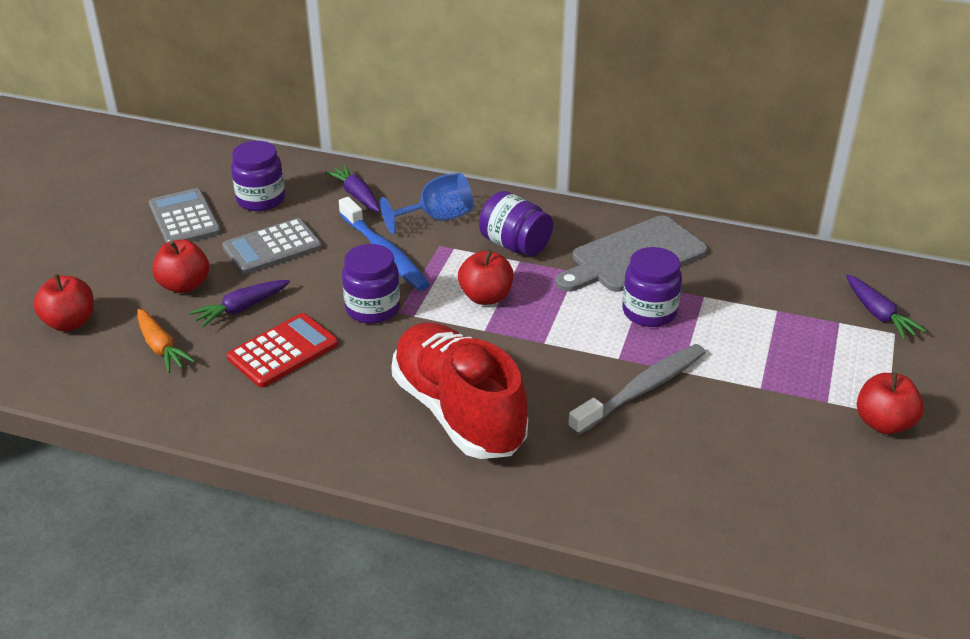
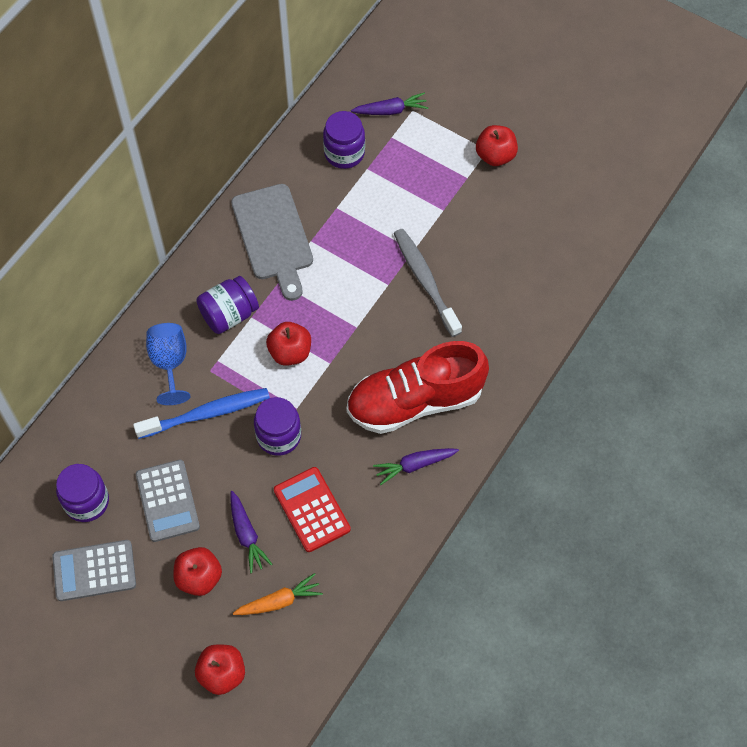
camera: 75 degrees left, 25 degrees up
(356, 195) = (110, 420): purple carrot -> purple carrot (414, 465)
(649, 312) = (343, 248): purple jar -> purple jar (344, 153)

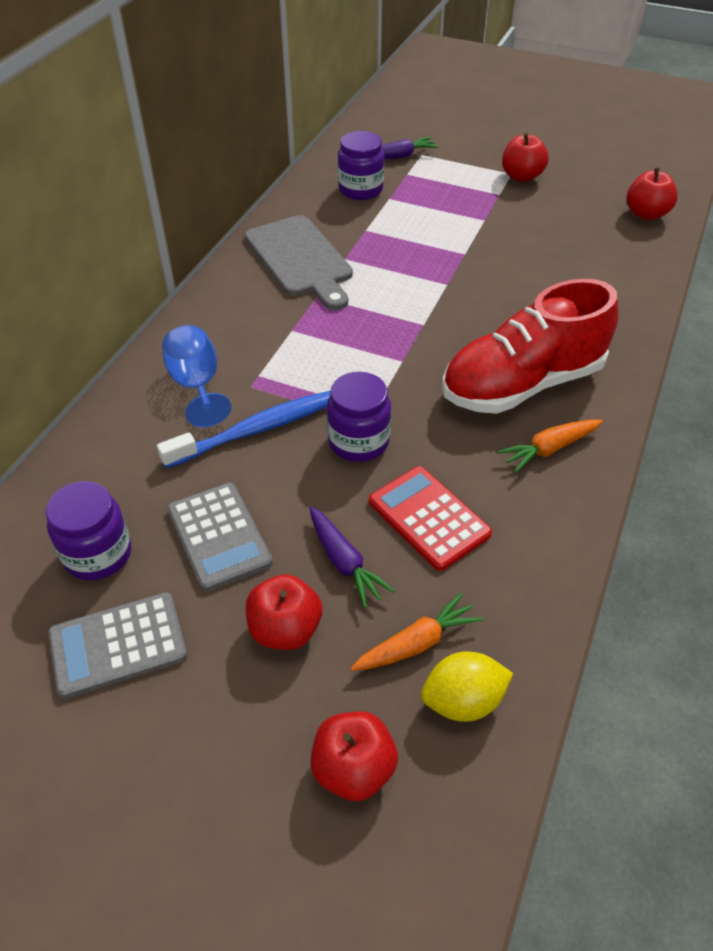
camera: 10 degrees left, 15 degrees down
(229, 314) = (264, 331): purple jar -> none
(290, 352) = (349, 357): red apple -> red apple (646, 214)
(297, 644) = (463, 701): none -> yellow lemon
(414, 465) = (549, 449): purple carrot -> orange carrot
(425, 281) = (489, 277): grey toothbrush -> none

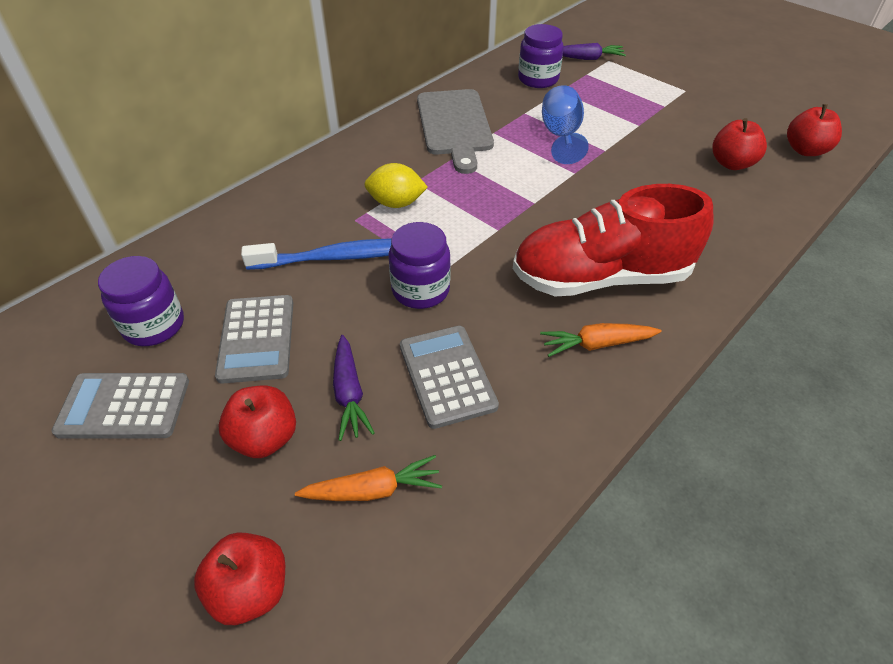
camera: 20 degrees right, 0 degrees up
(197, 385) = (311, 208): blue goblet -> blue goblet (561, 136)
(428, 518) = (447, 376): red calculator -> grey calculator
(463, 701) = (386, 561): yellow lemon -> yellow lemon (396, 203)
(521, 176) = (694, 94): red apple -> red apple (732, 163)

